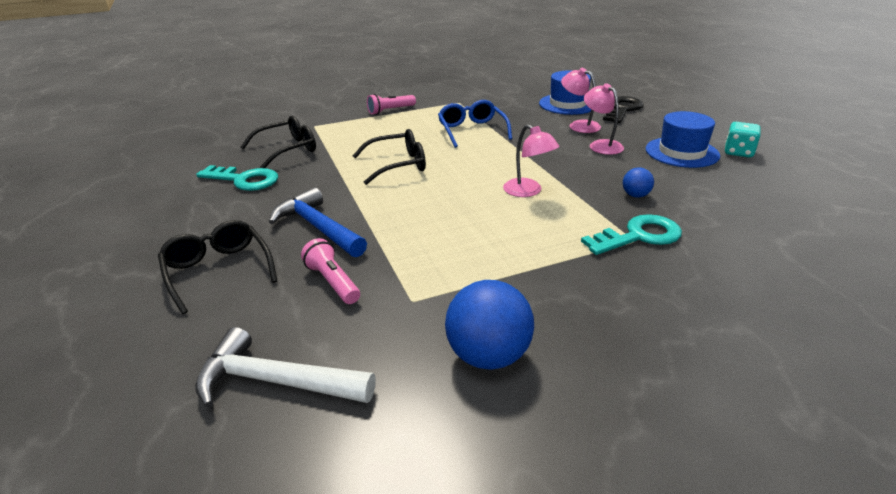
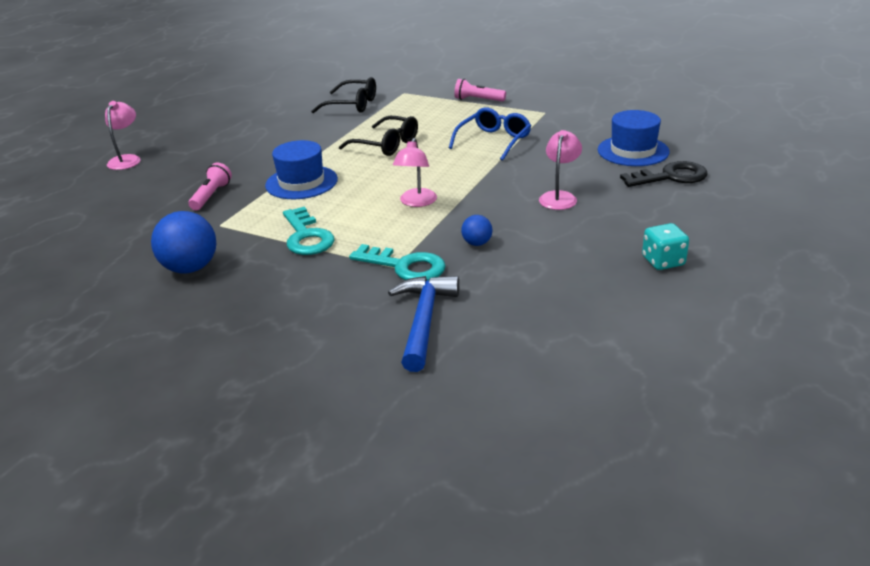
camera: 50 degrees right, 0 degrees up
(218, 271) = (185, 163): black glasses -> none
(244, 180) = (292, 116): turquoise key -> turquoise key (307, 237)
(276, 382) = (111, 224): white hammer -> none
(318, 228) = (264, 163): blue hammer -> blue hammer (423, 321)
(579, 125) = (588, 173): pink lamp -> pink lamp (127, 159)
(682, 152) = (610, 235): blue hat -> blue hat (301, 182)

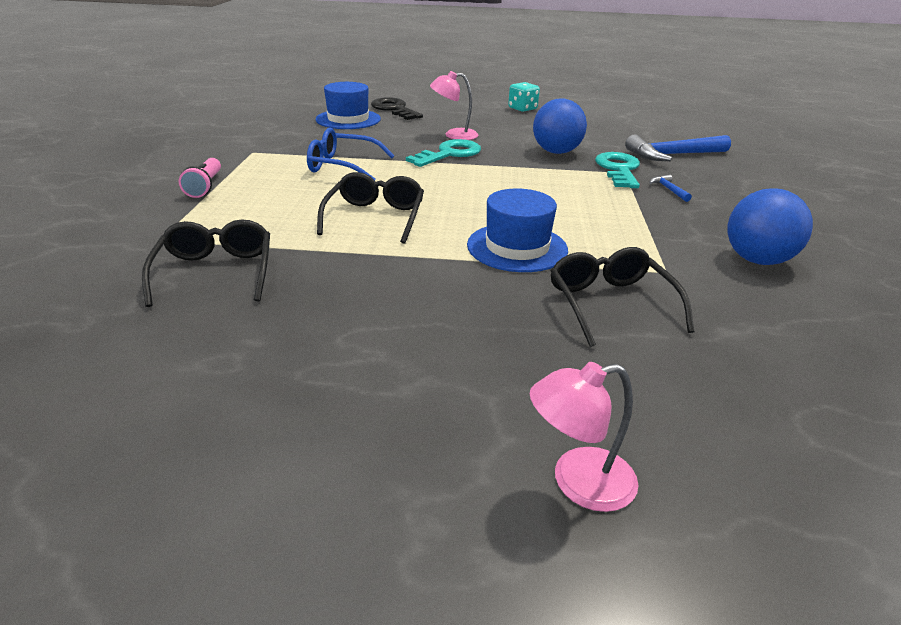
camera: 115 degrees left, 0 degrees up
(211, 196) = (610, 304): pink flashlight -> black glasses
(307, 237) = (626, 215): turquoise key -> turquoise key (449, 154)
(336, 278) = (669, 190): none -> blue hammer
(416, 202) = (509, 180): pink lamp -> none
(477, 243) = (556, 152): blue ball -> blue ball, size x1.96

